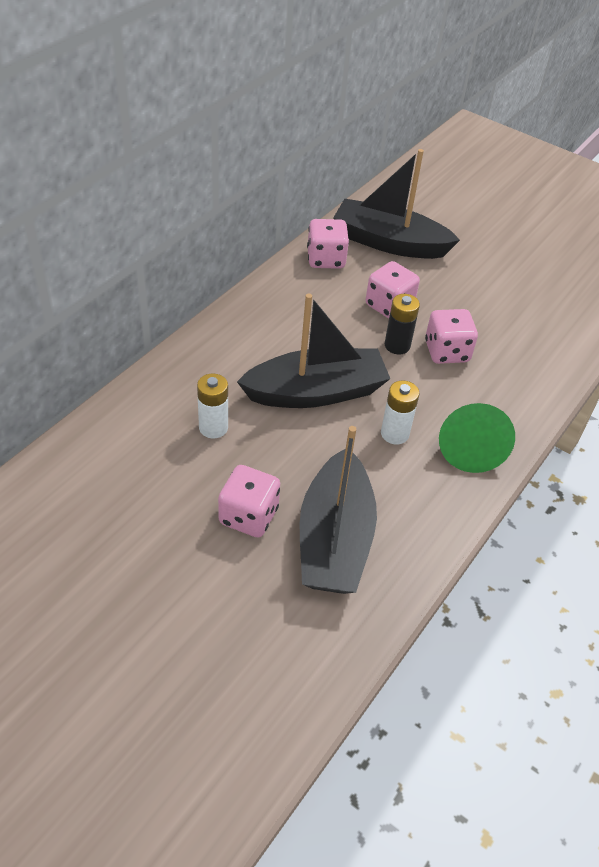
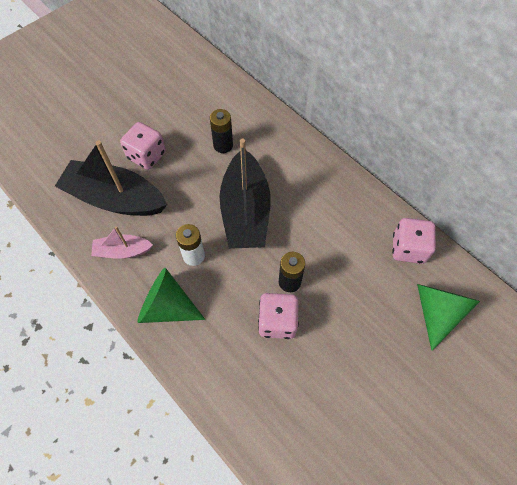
camera: 105 degrees right, 15 degrees up
(213, 428) = (223, 145): white battery -> black battery
(389, 242) = (437, 311): black boat -> green cone
(389, 306) = (341, 288): pink dice -> none
(414, 510) = (122, 251): none -> pink boat

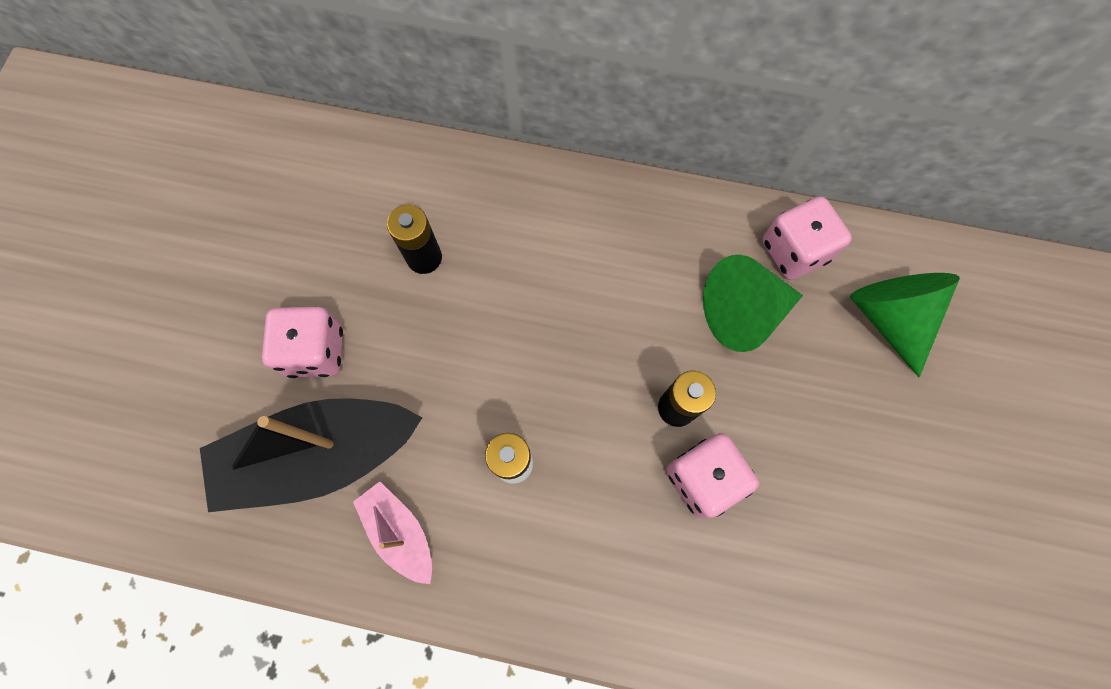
camera: 35 degrees left, 10 degrees up
(122, 251) = (400, 532): pink boat -> pink boat turned 90 degrees clockwise
(167, 307) = (534, 569): green cone -> green cone (742, 312)
(245, 211) = (536, 342): black boat -> none

